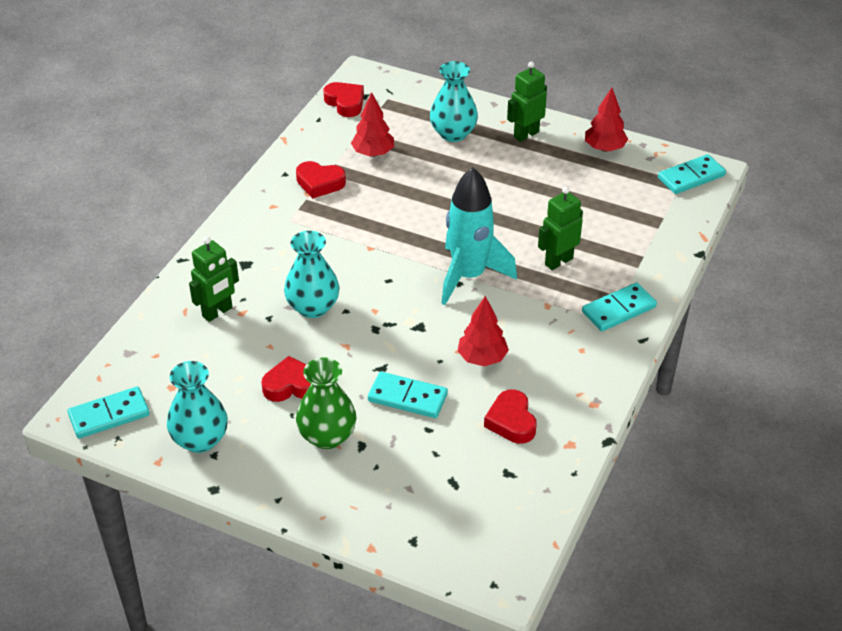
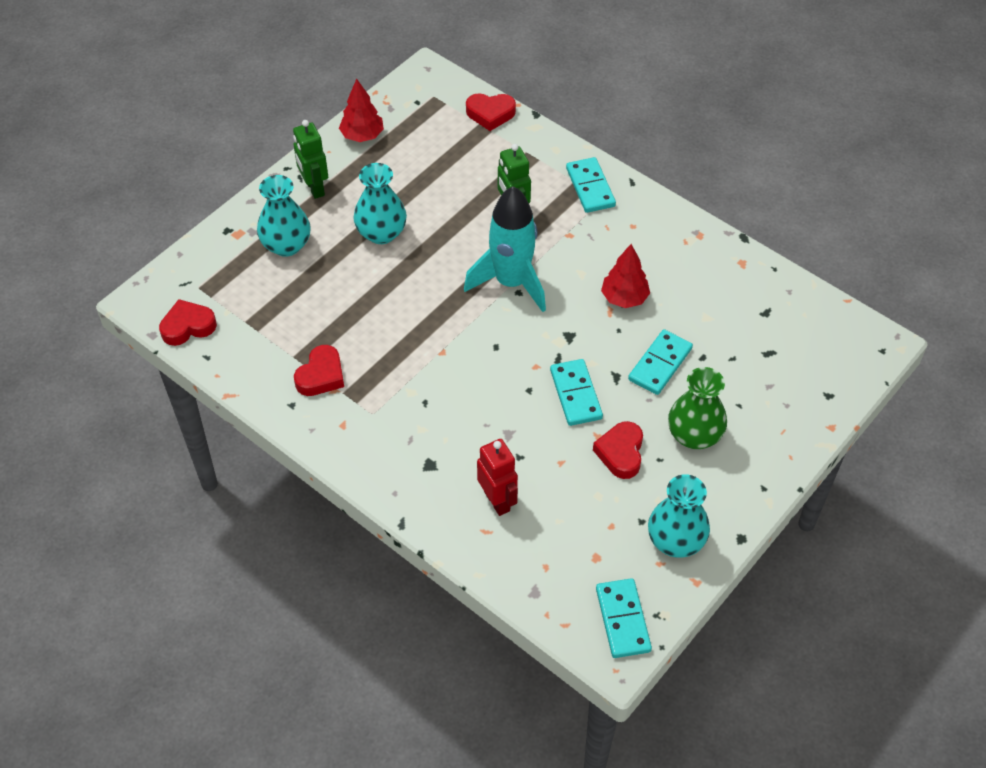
camera: 75 degrees left, 10 degrees up
(217, 312) = (497, 501): green robot -> red robot
(313, 307) = (515, 416): turquoise vase -> turquoise vase (381, 233)
(373, 153) = (290, 319): red tree -> none
(511, 421) = (707, 296): red heart -> red heart (490, 114)
(691, 177) = (430, 88): turquoise domino -> turquoise domino (576, 394)

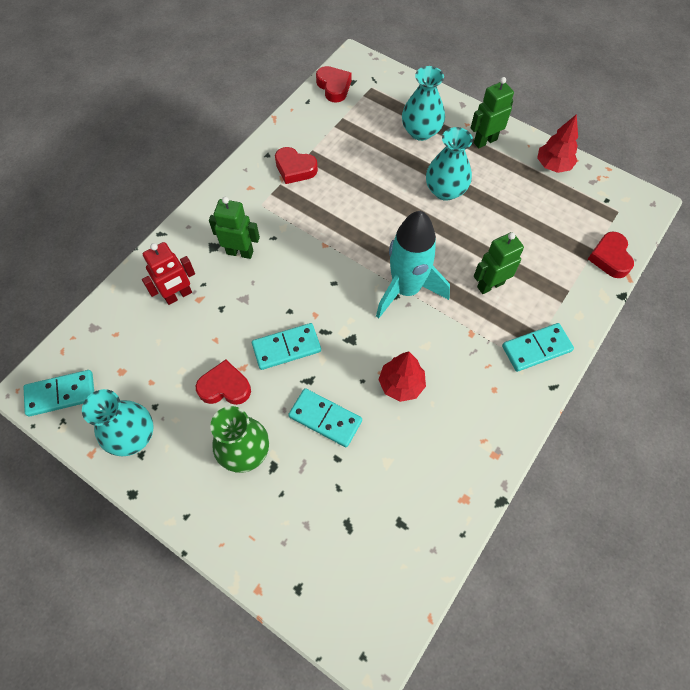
camera: 85 degrees right, 10 degrees up
(442, 436) = (240, 252): none -> green robot

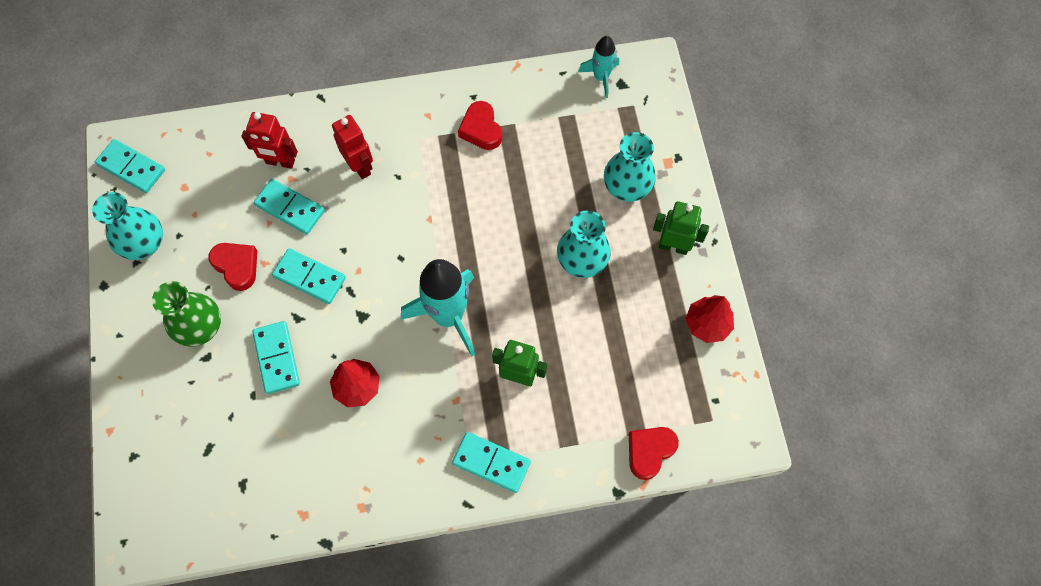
camera: 45 degrees right, 5 degrees up
(220, 317) = (290, 208): none -> turquoise domino
(240, 252) = (360, 166): green robot -> red robot
(334, 87) = (601, 77): red heart -> turquoise rocket

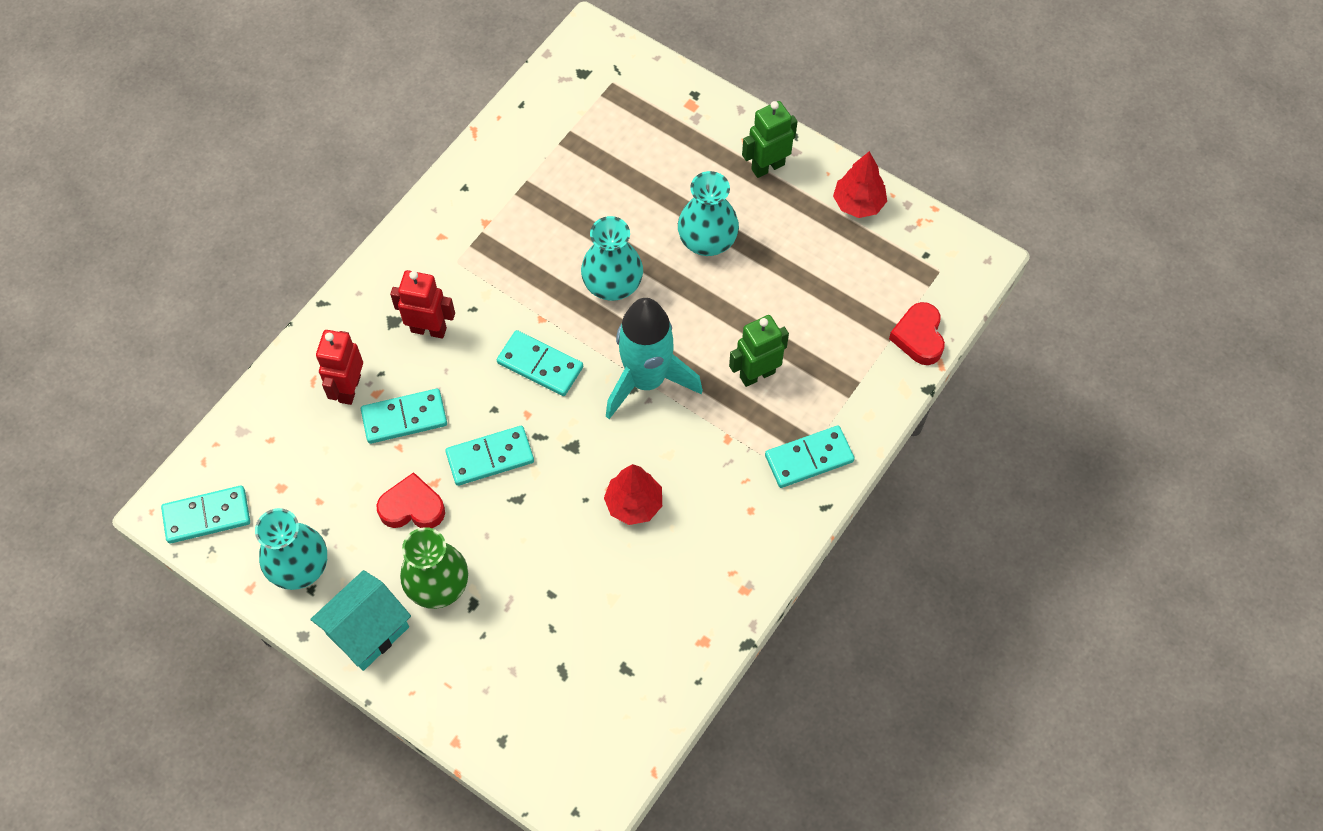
camera: 45 degrees left, 5 degrees down
(137, 317) = (368, 631): none -> turquoise house
(276, 358) = (537, 546): turquoise domino -> turquoise domino (540, 365)
(280, 162) = (349, 388): red robot -> red robot turned 135 degrees clockwise
(481, 129) = (502, 208): red heart -> none
(601, 77) = (559, 82): turquoise rocket -> none
(627, 187) = (679, 152): turquoise vase -> turquoise vase (612, 284)

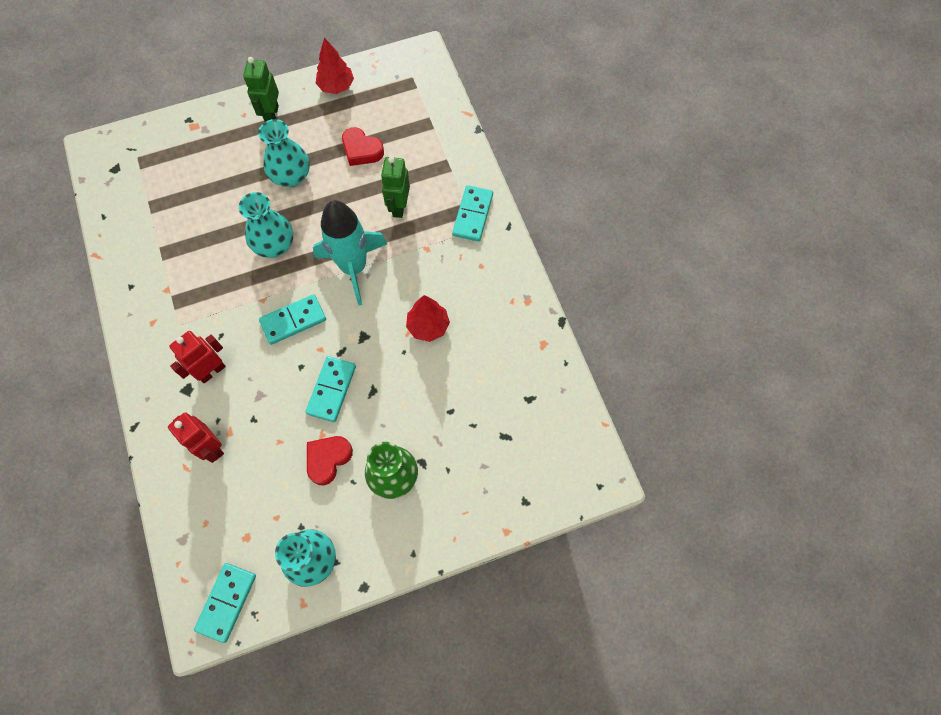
camera: 55 degrees left, 5 degrees up
(368, 631) = (392, 541): turquoise house -> none
(404, 418) = (261, 425): turquoise domino -> none
(918, 337) = (443, 113): red heart -> red heart (361, 150)

